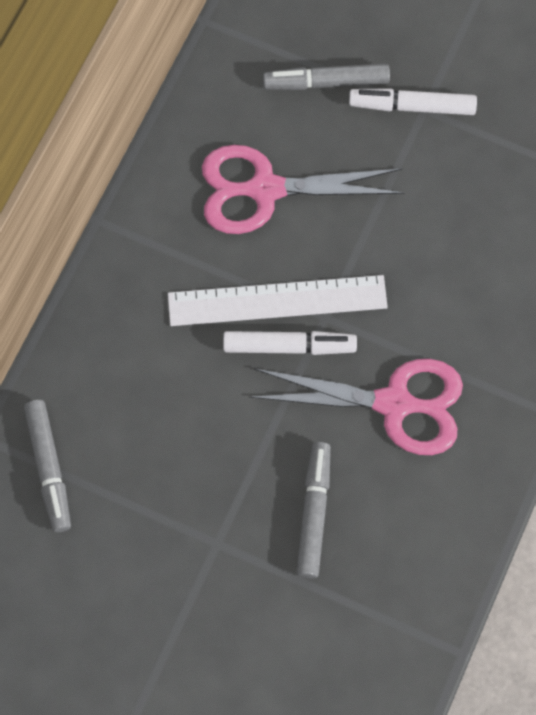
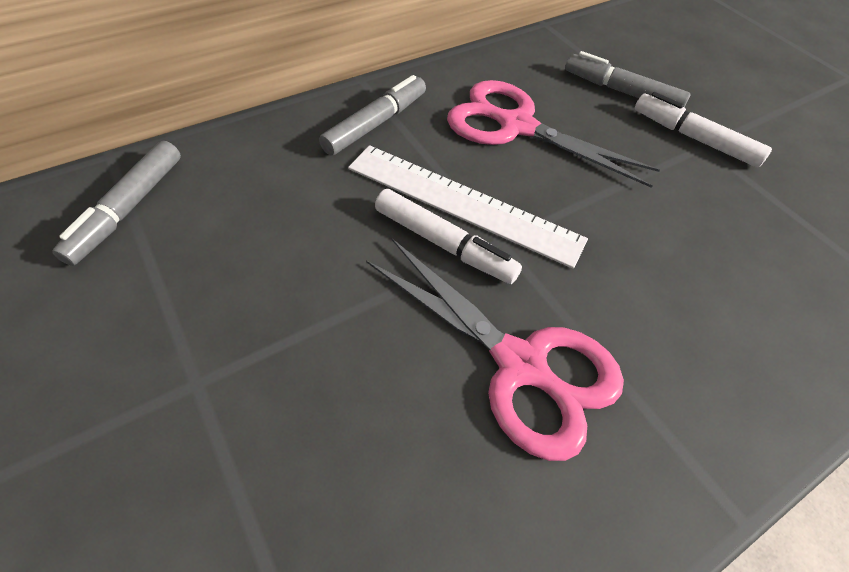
camera: 30 degrees right, 15 degrees down
(314, 513) = (332, 426): grey marker -> grey marker (376, 124)

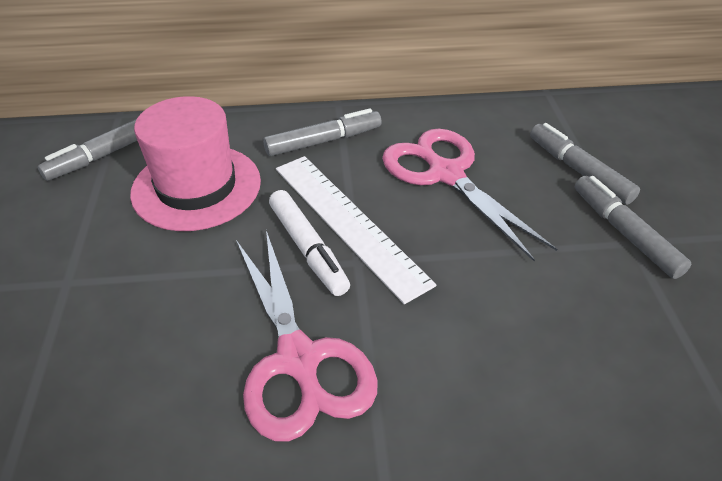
camera: 30 degrees right, 10 degrees down
(273, 214) = (196, 187): none -> pink hat
(694, 138) = (624, 232): white marker -> grey marker

